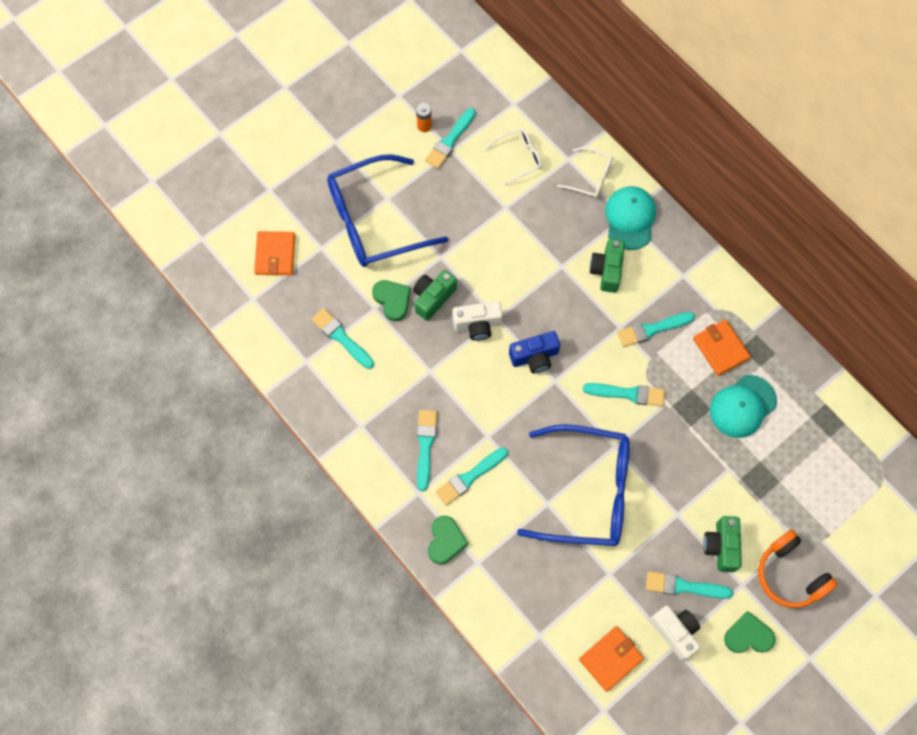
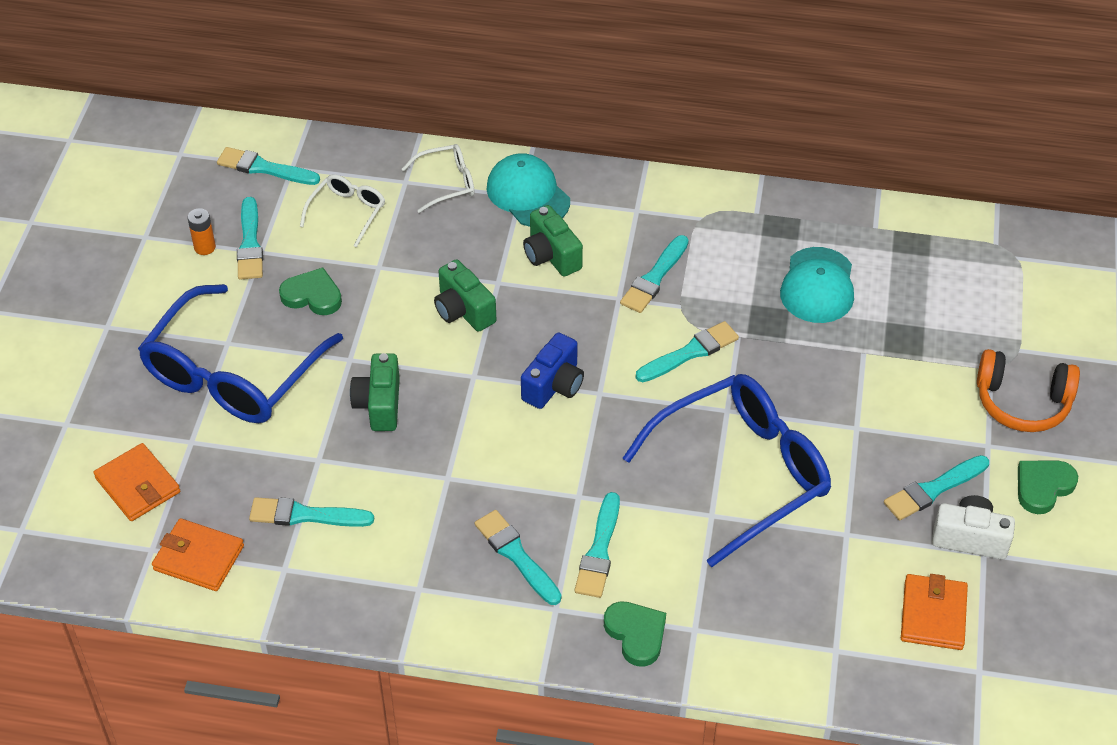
camera: 40 degrees left, 20 degrees down
(392, 300) = (332, 437): green heart -> green heart (312, 295)
(477, 325) = (458, 397): white camera -> none
(498, 93) = (264, 168): none -> turquoise brush
(720, 348) = (742, 250): orange wallet -> orange wallet (198, 558)
(721, 546) = (930, 425): green camera -> green camera (463, 311)

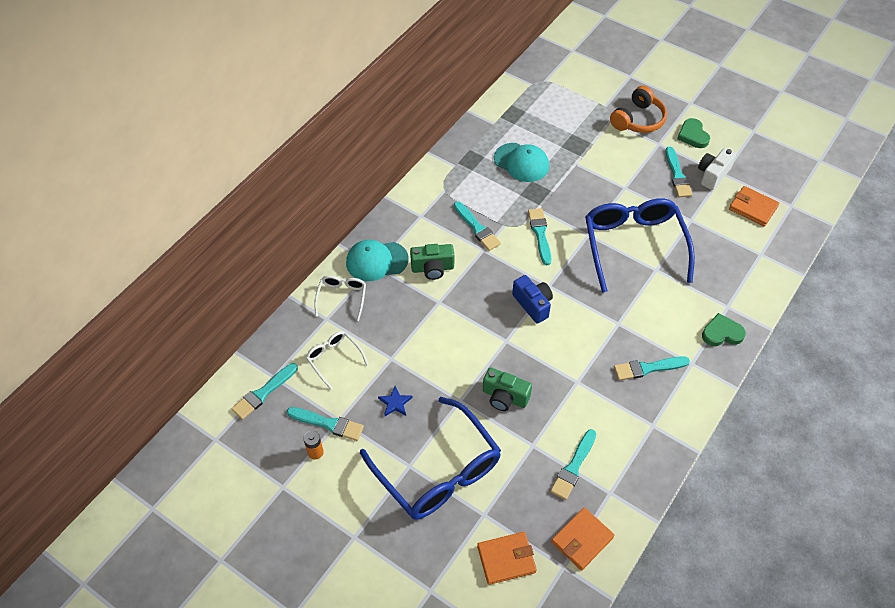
camera: 65 degrees left, 5 degrees up
(312, 295) = (395, 403): green heart -> blue star
(463, 311) = (452, 327): green camera -> none
(599, 551) = (660, 328): turquoise brush -> none

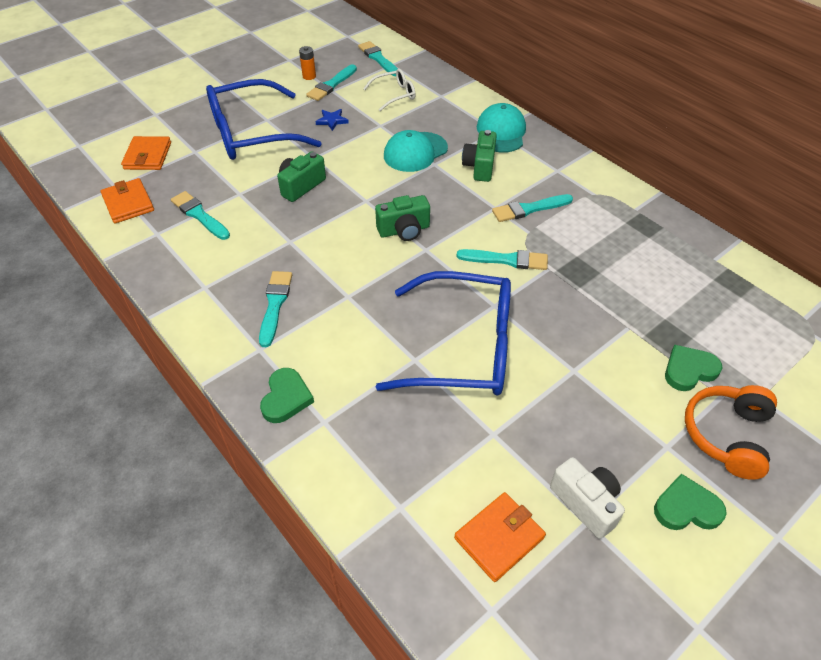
camera: 105 degrees right, 5 degrees down
(342, 297) = (462, 106): white glasses -> none
(521, 162) = (636, 270): turquoise cap -> turquoise cap (415, 152)
(533, 304) = (404, 230): blue camera -> green camera
(599, 135) = (689, 370): none -> green heart
(638, 120) = (726, 435): orange headphones -> orange headphones turned 60 degrees clockwise
(677, 175) = (591, 448): turquoise brush -> none

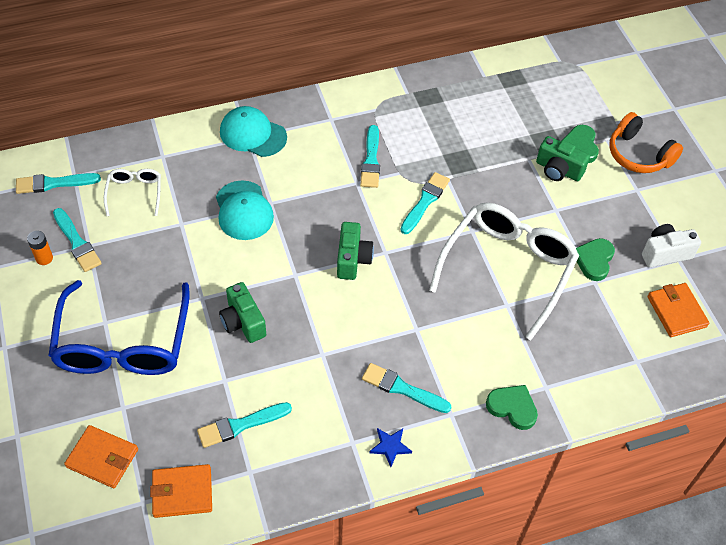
camera: 70 degrees left, 5 degrees up
(332, 121) = (146, 262): blue star -> blue star (390, 446)
(463, 348) = (507, 268): blue glasses -> white glasses
(479, 167) = (294, 171): green camera -> green camera (558, 170)
(686, 508) = (683, 203): green heart -> green heart (594, 260)

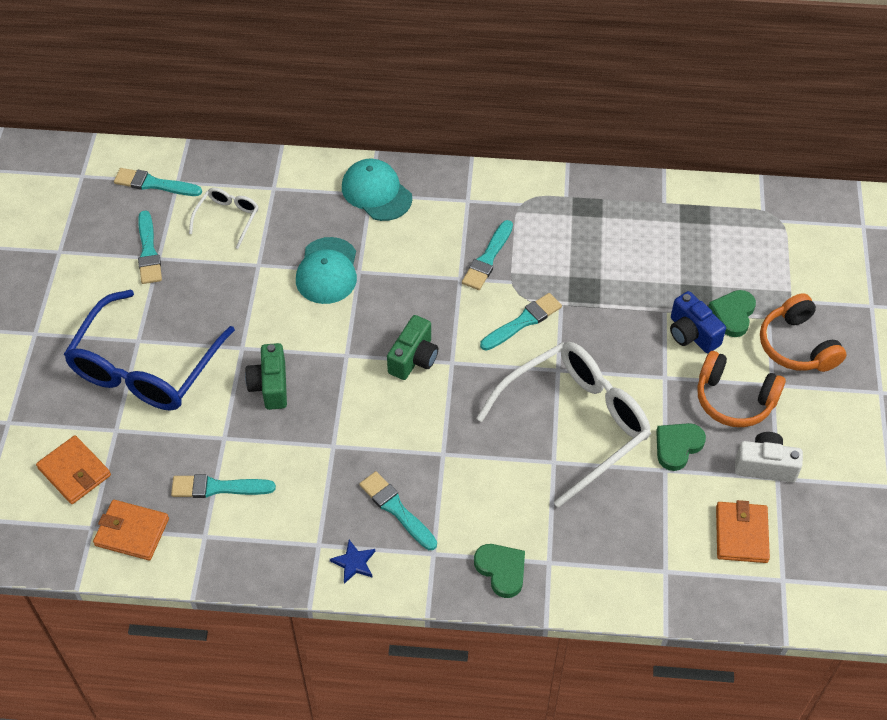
camera: 25 degrees right, 0 degrees up
(44, 258) = (111, 257): orange battery -> none
(558, 170) = (691, 334): green camera -> blue camera
(616, 210) = (734, 399): none -> orange headphones

